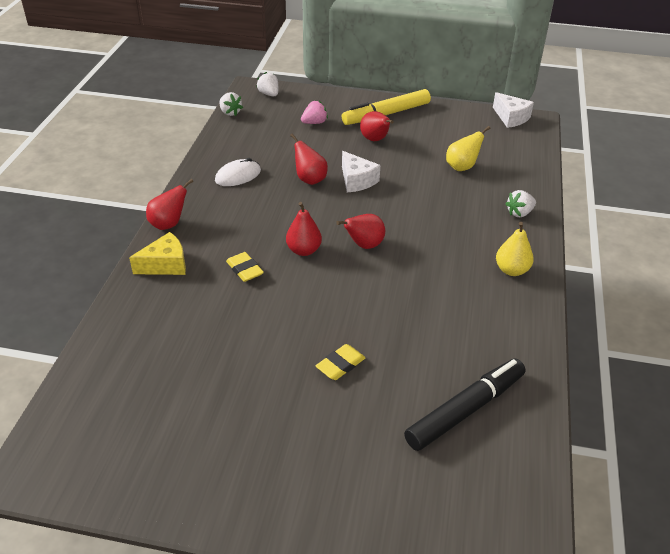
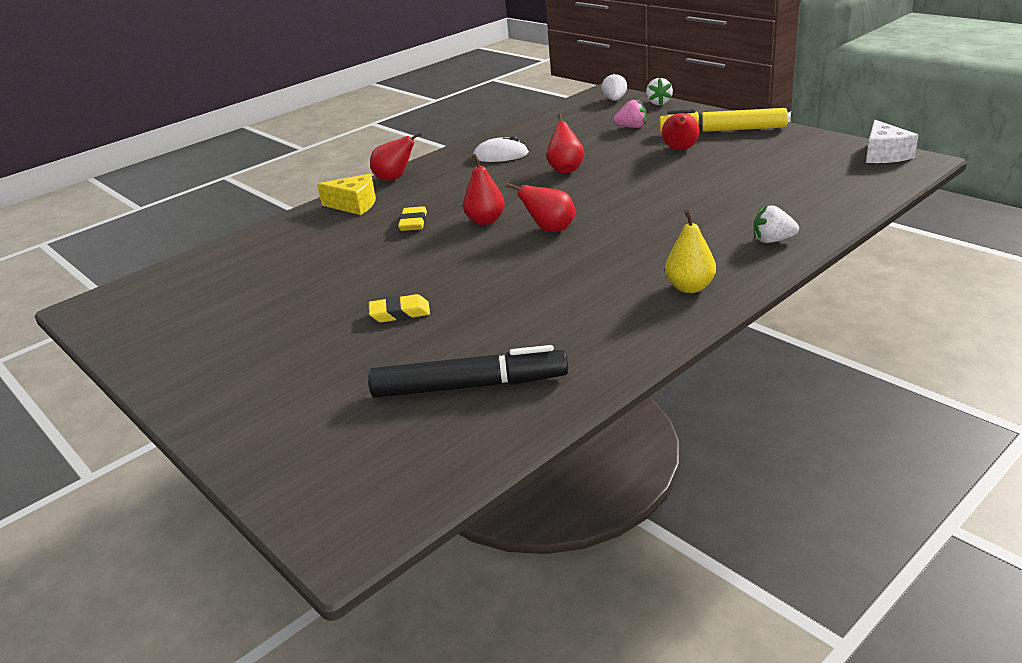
camera: 40 degrees right, 10 degrees down
(230, 112) = (557, 109): white strawberry -> white strawberry (658, 103)
(356, 180) = (613, 178): white cheese -> none
(462, 167) = (754, 188): yellow pear -> none

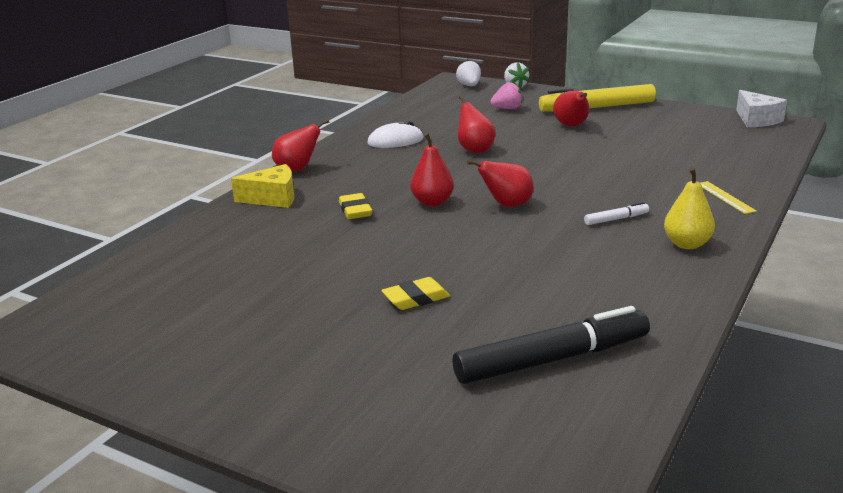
camera: 20 degrees left, 5 degrees down
(641, 254) = (616, 219): none -> white marker
(772, 240) = (725, 197): white strawberry -> yellow ruler

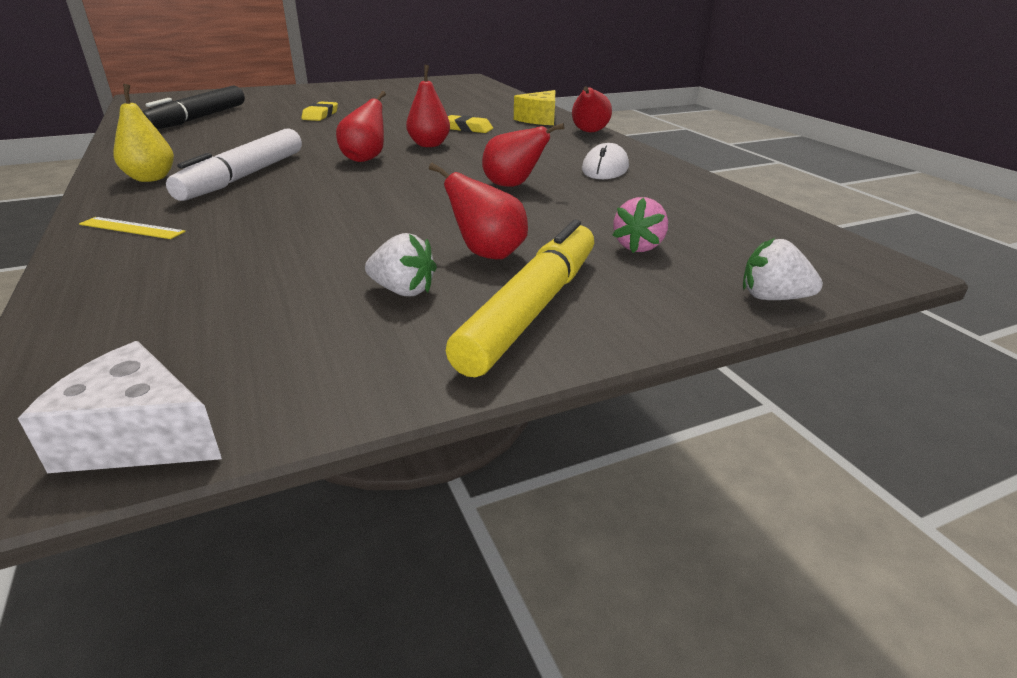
camera: 125 degrees right, 5 degrees up
(469, 86) = (820, 266): white strawberry -> white strawberry (403, 291)
(616, 219) = (245, 176): white marker -> white marker, size x2.27

